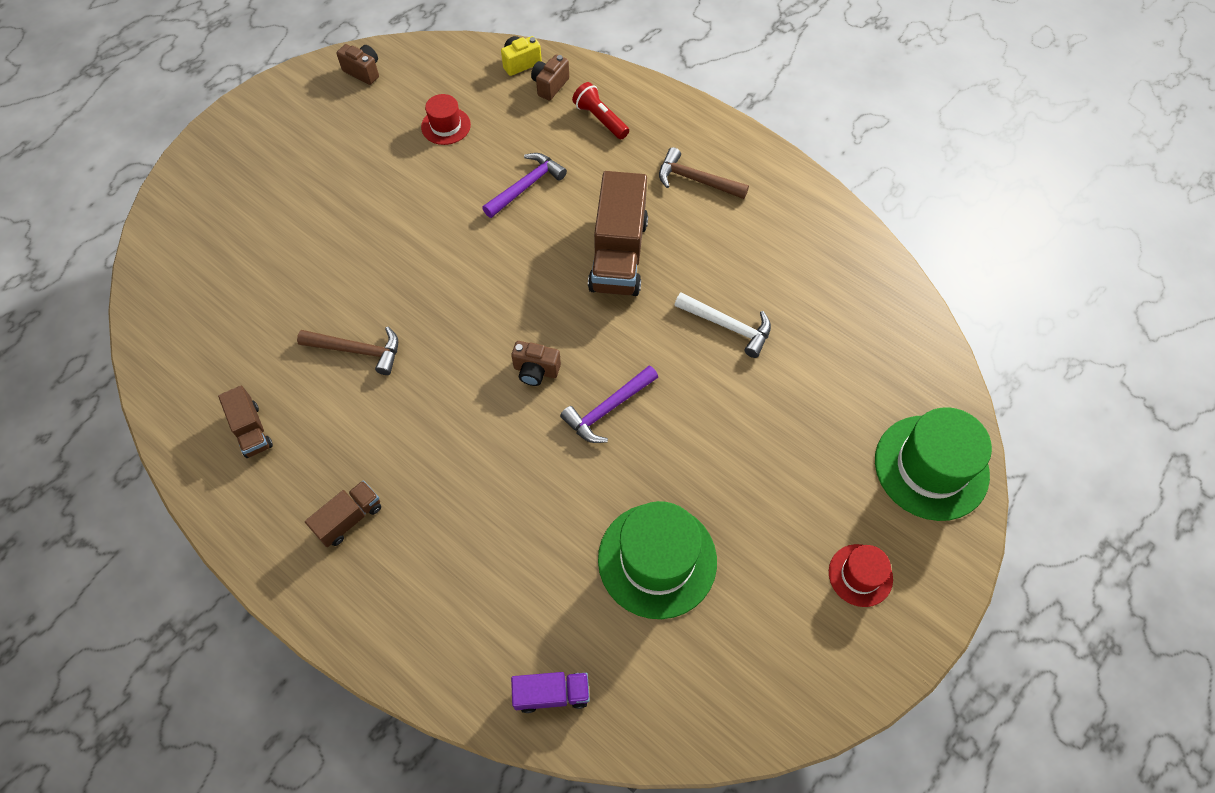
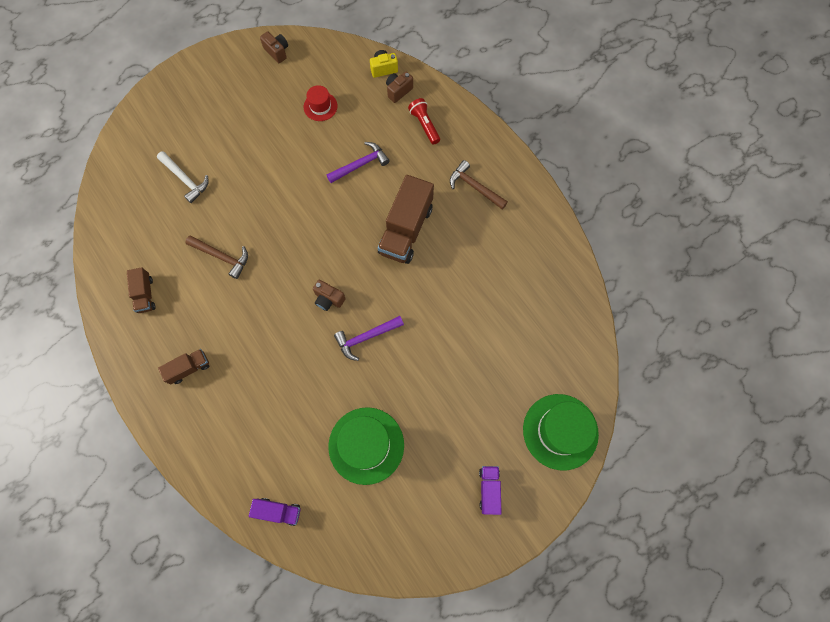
camera: 15 degrees right, 10 degrees up
(728, 326) = (461, 299): white hammer -> white hammer (185, 179)
(860, 575) = (489, 490): red hat -> purple truck

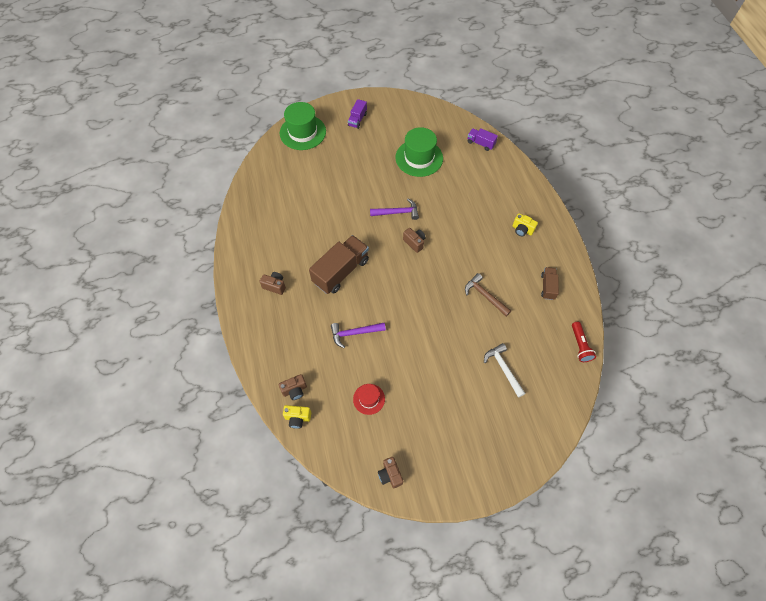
camera: 160 degrees left, 10 degrees down
(189, 368) = (522, 230): brown truck -> yellow camera
(424, 125) = (288, 350): red flashlight -> red flashlight (580, 345)
(474, 187) = (275, 286): brown hammer -> brown camera

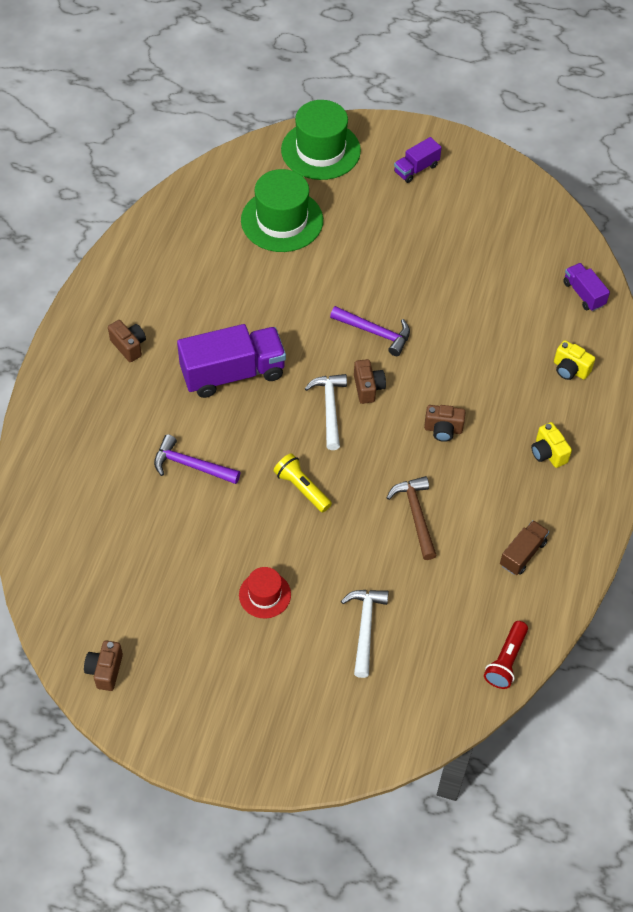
camera: 30 degrees right, 5 degrees down
(295, 390) = (59, 495): brown camera -> brown camera (443, 430)
(298, 418) = (38, 532): yellow camera -> yellow camera (570, 369)
(341, 271) = (233, 373): brown truck -> purple truck
(369, 399) = (147, 560): red hat -> red hat (265, 595)
(403, 263) = (329, 408): none -> white hammer
(419, 158) = (468, 269): green hat -> green hat (282, 220)
(420, 313) = (301, 488): none -> yellow flashlight

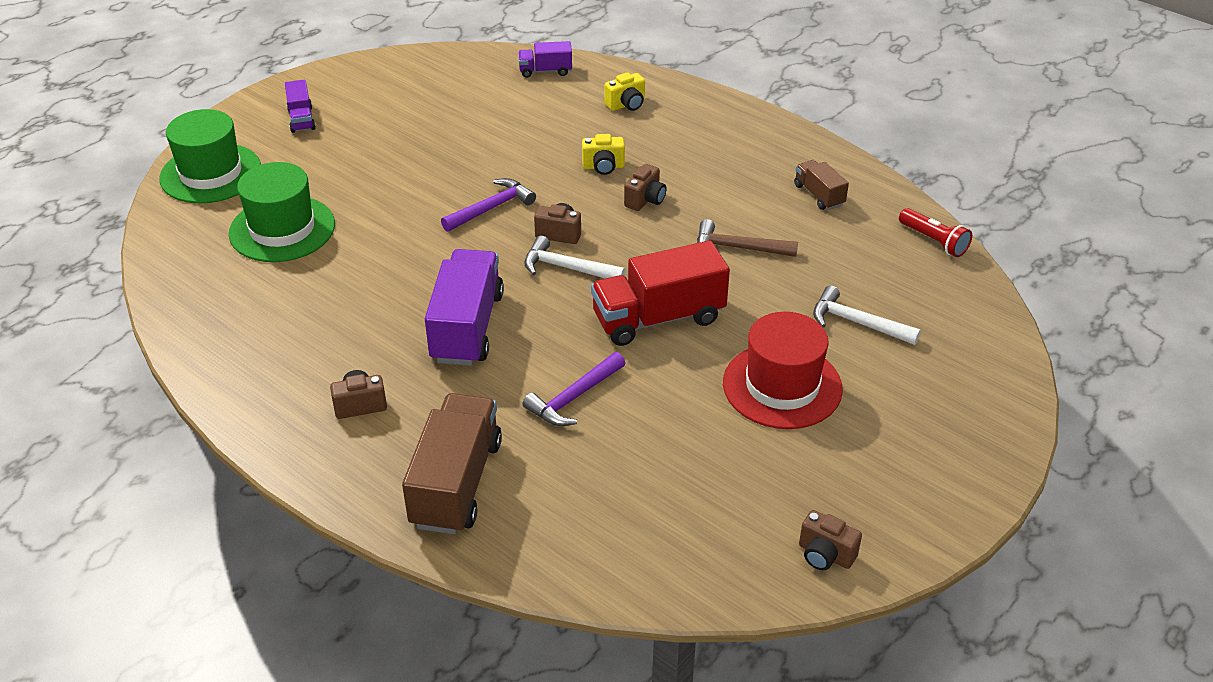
camera: 65 degrees left, 15 degrees down
(82, 429) = (456, 483): none -> brown truck
(265, 595) = (782, 386): red hat -> red hat, size x1.87
(301, 488) = (658, 318): yellow flashlight -> red truck
(548, 453) = (713, 146): yellow camera -> yellow camera (603, 167)

